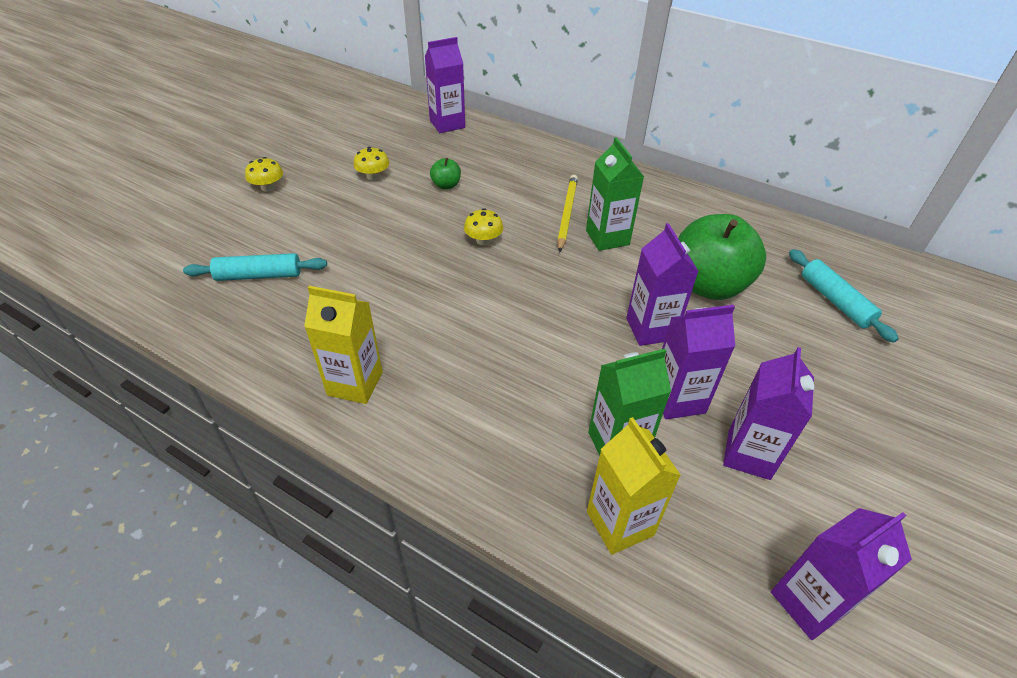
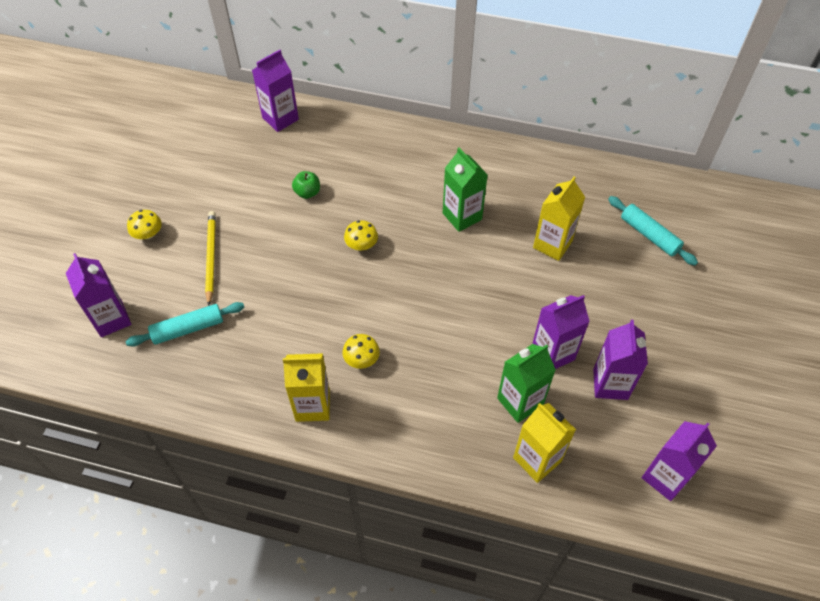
camera: 15 degrees left, 10 degrees up
(373, 176) = (238, 198): yellow mushroom -> yellow mushroom (361, 359)
(566, 213) = (421, 199): yellow pencil -> yellow pencil (211, 257)
(650, 329) = (518, 297): purple carton -> purple carton (111, 319)
(708, 285) = (552, 244): green apple -> yellow carton

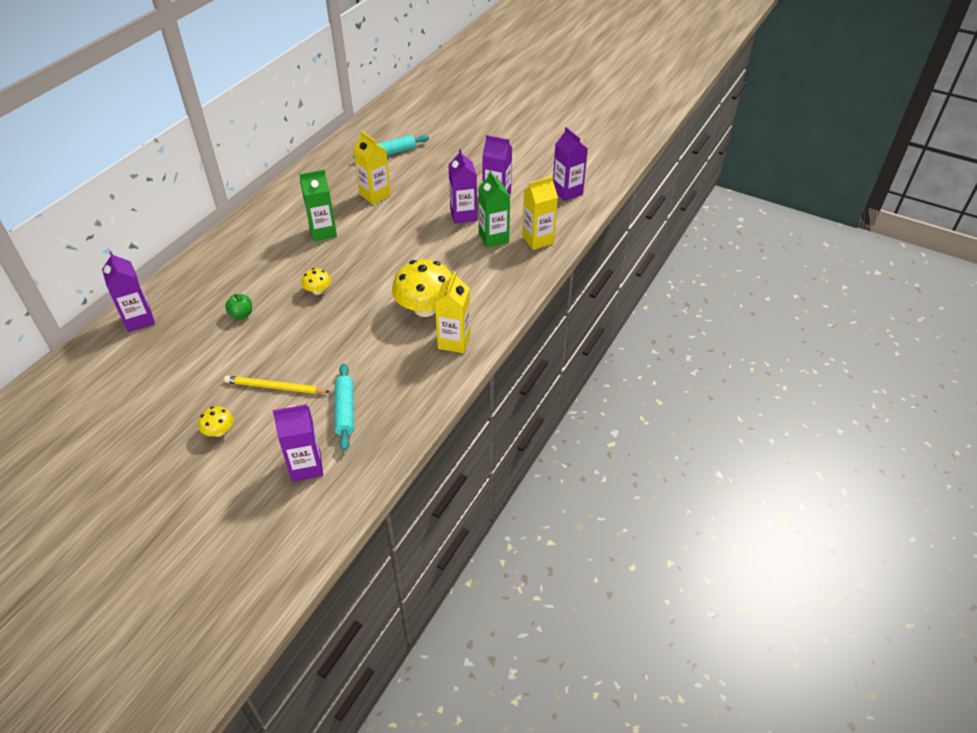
camera: 75 degrees left, 10 degrees down
(361, 359) = (425, 308): yellow mushroom -> yellow mushroom, size x2.11

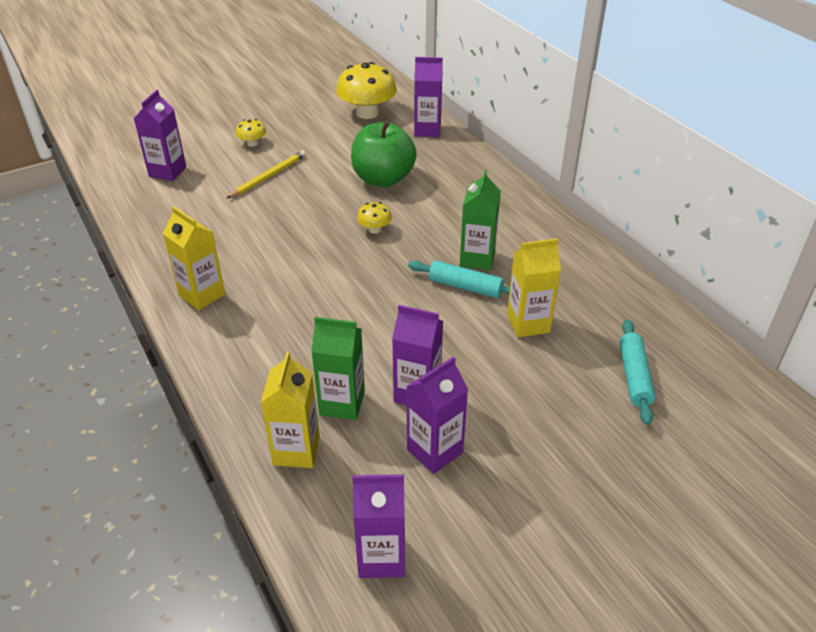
camera: 120 degrees right, 5 degrees down
(241, 314) = (383, 179): green apple -> green apple, size x2.36
(345, 411) = (198, 203): turquoise rolling pin -> turquoise rolling pin (465, 287)
(425, 308) = (272, 292): yellow mushroom -> yellow mushroom (367, 113)

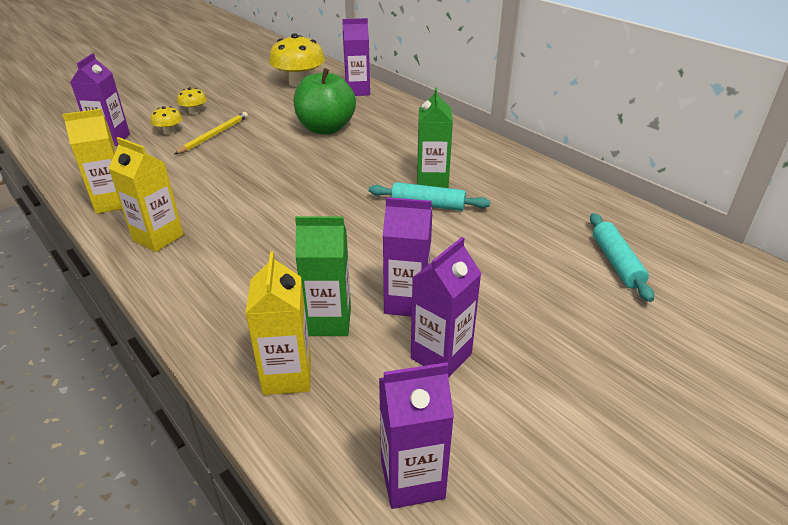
camera: 10 degrees left, 5 degrees down
(374, 229) = (327, 167): yellow mushroom -> yellow mushroom (169, 132)
(528, 323) = (498, 229): yellow carton -> yellow carton (112, 202)

